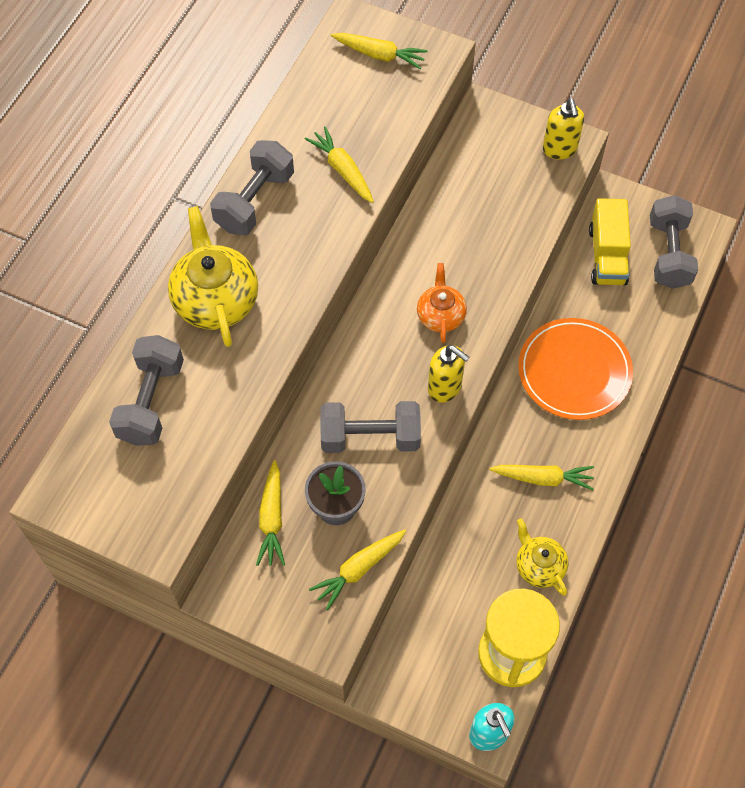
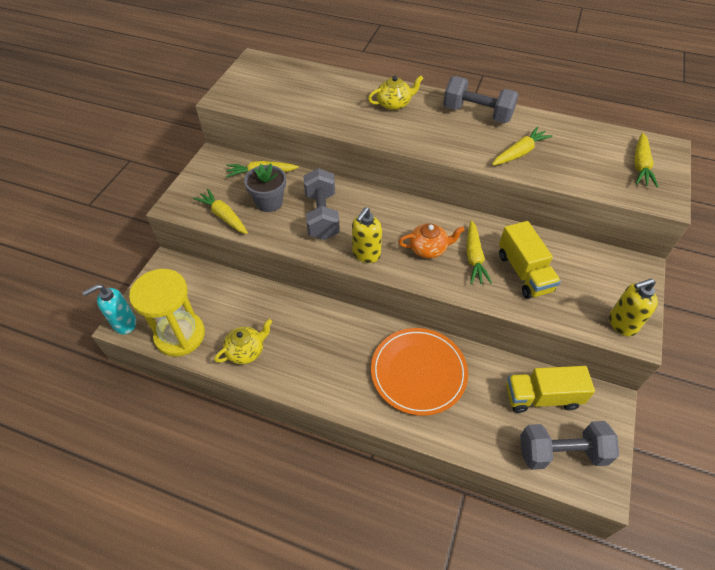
camera: 85 degrees right, 10 degrees down
(151, 401) = (317, 86): grey dumbbell -> none
(215, 299) = (394, 104): yellow teapot -> yellow teapot, size x0.59
(484, 222) = (524, 272): none -> yellow truck
(543, 478) = (319, 352): yellow carrot -> yellow carrot (474, 258)

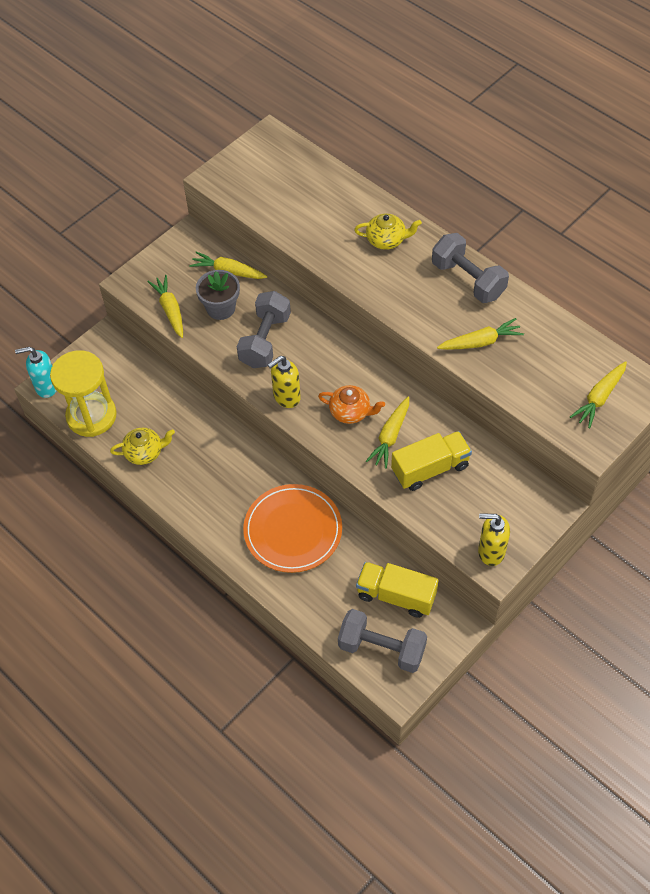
camera: 25 degrees right, 5 degrees up
(524, 272) = (430, 469): yellow truck -> yellow truck turned 120 degrees counterclockwise

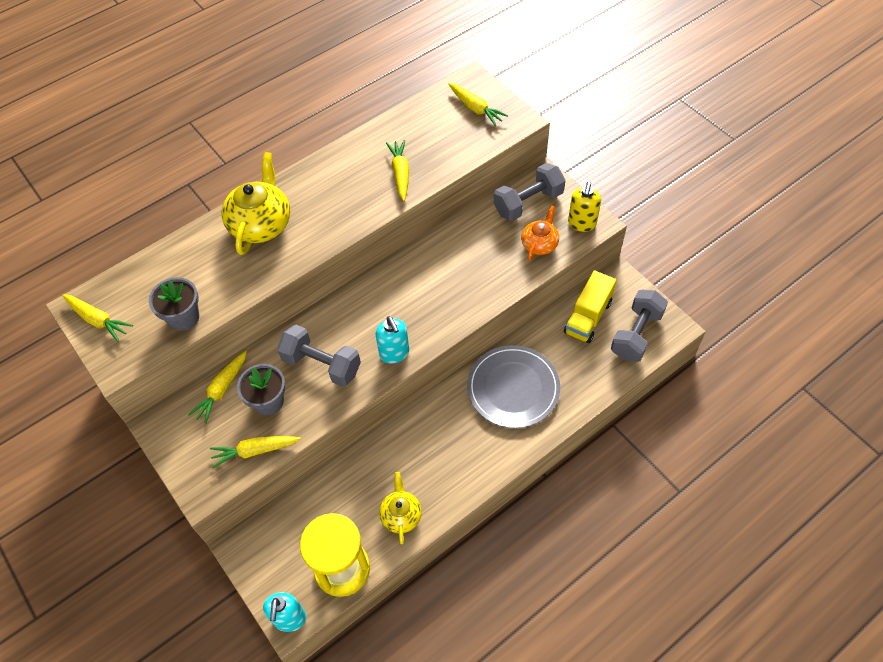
camera: 80 degrees left, 0 degrees up
(269, 209) = (184, 317): none -> grey flower pot
(286, 397) = (394, 353): yellow soap dispenser -> turquoise soap dispenser
(293, 530) = (513, 388): orange plate -> grey plate
(350, 412) = (423, 303): orange teapot -> orange teapot (539, 244)
(386, 240) = (261, 224): yellow teapot -> yellow teapot, size x1.69
(390, 436) = (456, 276): yellow carrot -> yellow carrot (98, 320)
(430, 469) = (495, 252): yellow truck -> none
(468, 280) = (329, 171): grey dumbbell -> grey dumbbell (528, 203)

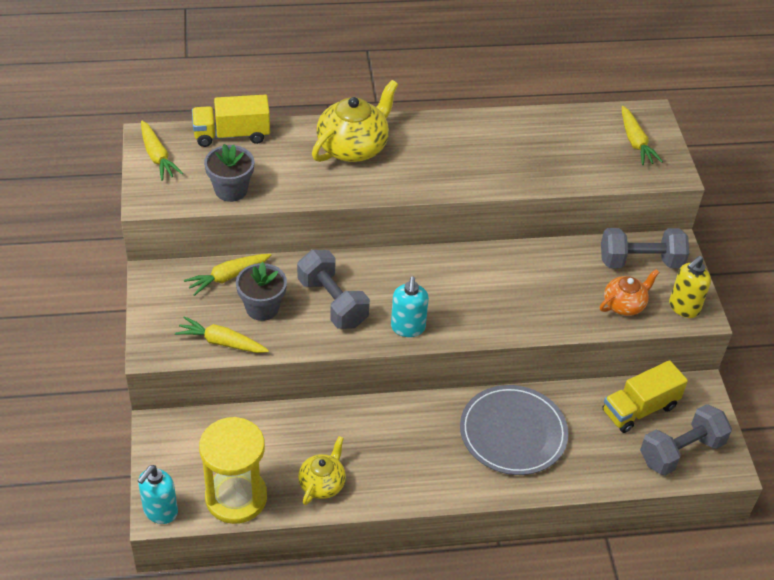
camera: 25 degrees right, 10 degrees down
(150, 266) = (232, 135): none -> yellow truck
(400, 173) = (517, 165): yellow carrot -> none

